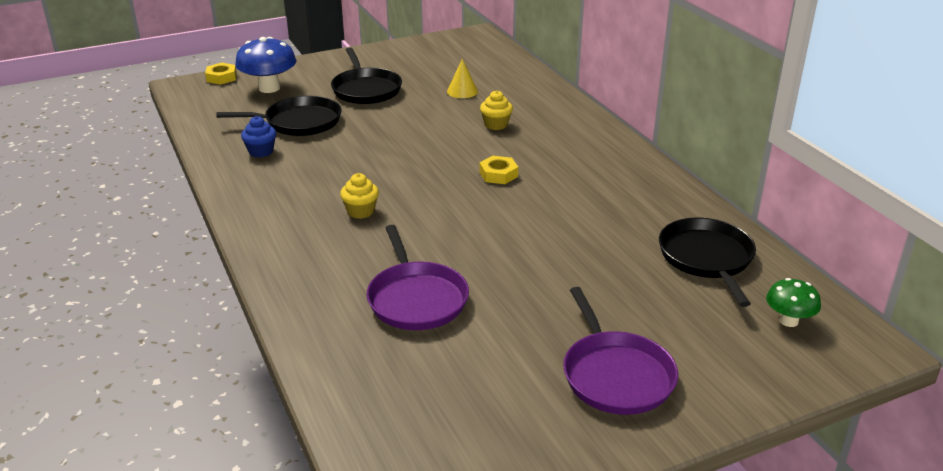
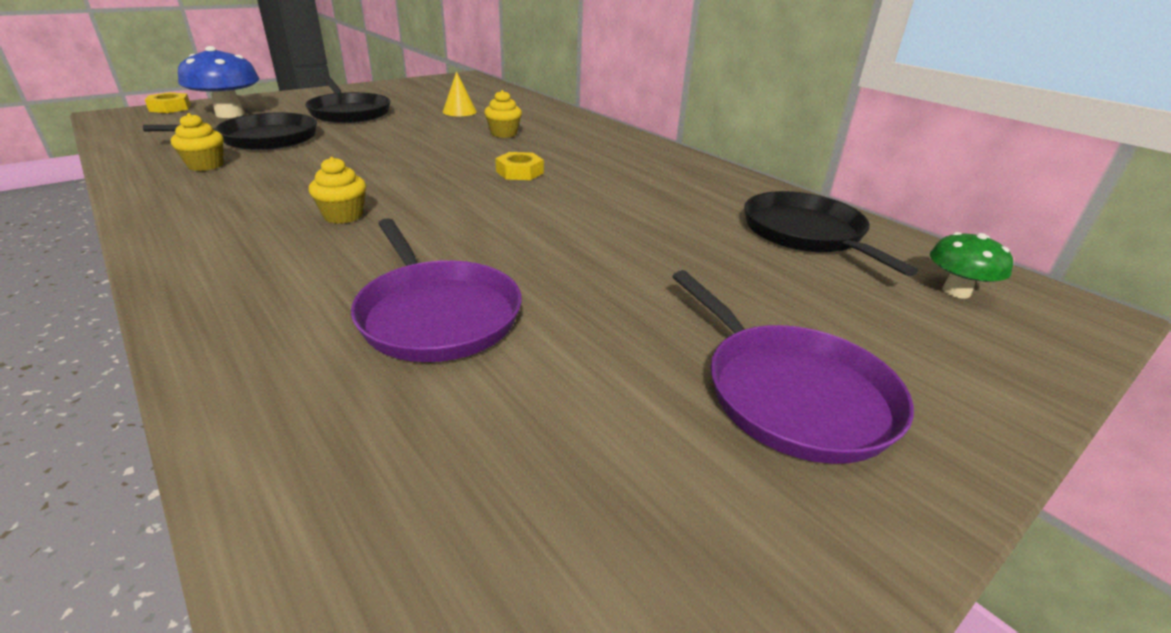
camera: 15 degrees left, 0 degrees up
(261, 151) = (206, 165): blue cupcake -> yellow cupcake

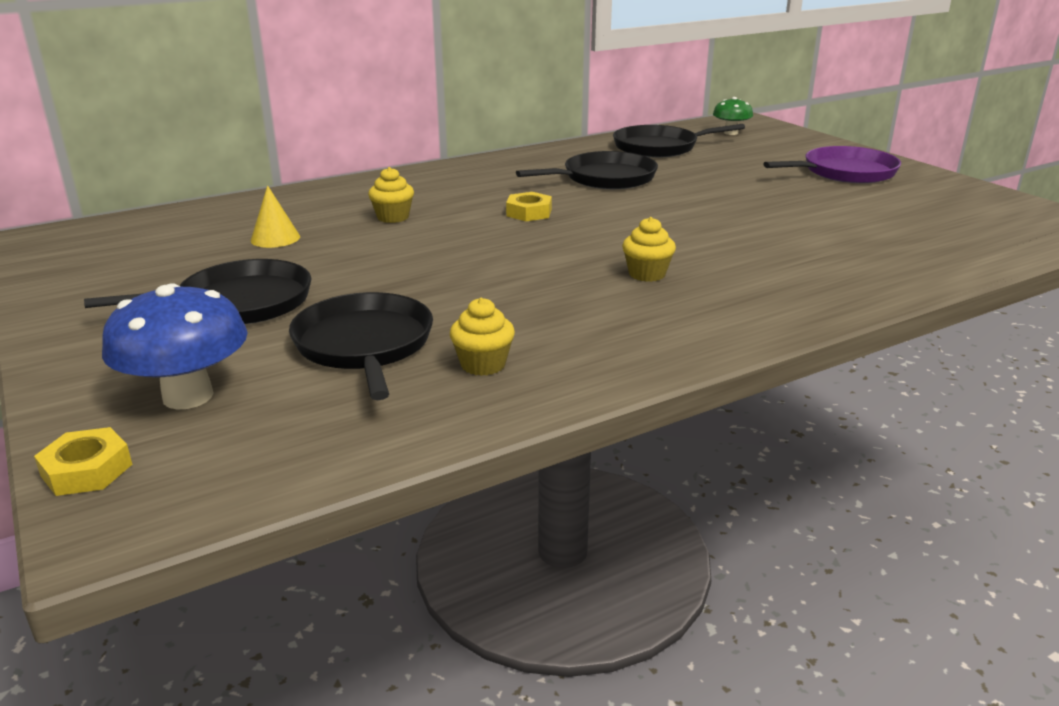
camera: 80 degrees left, 5 degrees down
(437, 314) = (807, 236): purple pan -> none
(644, 202) = (605, 178): none -> black pan

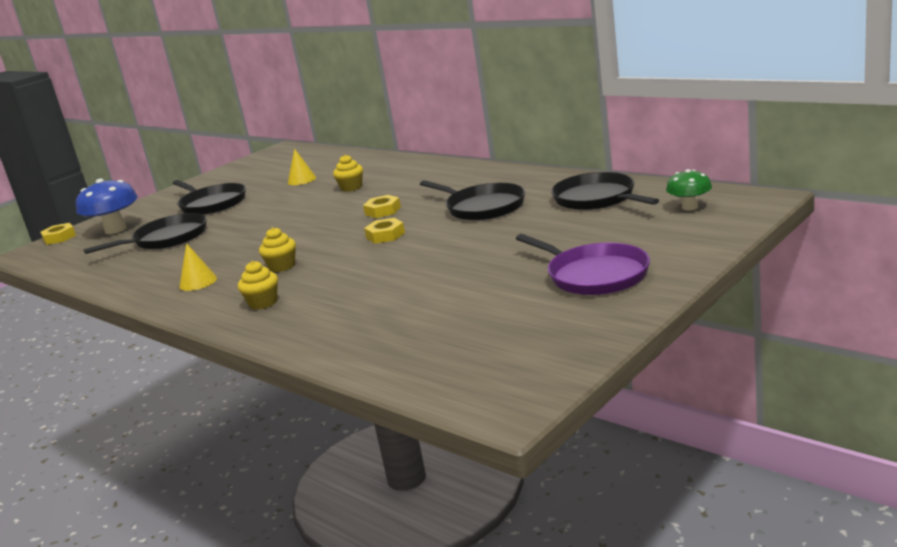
camera: 75 degrees right, 5 degrees down
(483, 364) = (148, 265): yellow cupcake -> yellow cupcake (263, 303)
(621, 220) = (385, 235): none -> yellow nut
(630, 327) = (198, 282): none -> yellow cone

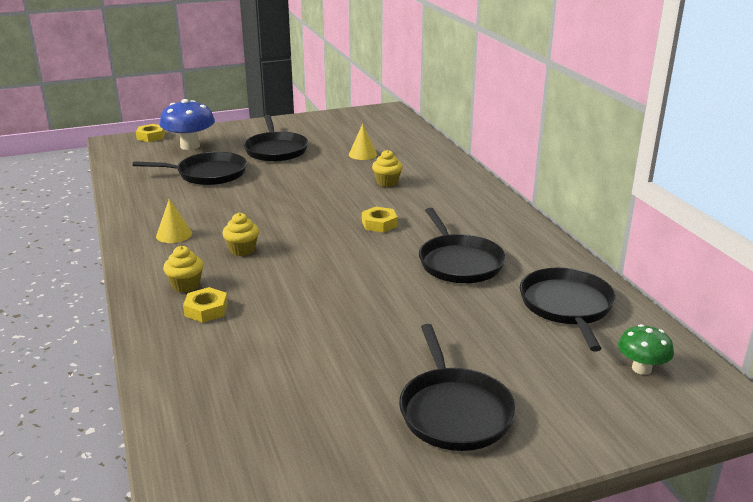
camera: 25 degrees right, 5 degrees up
(385, 235) = (349, 255): yellow nut -> yellow nut (206, 310)
(594, 275) = (454, 411): purple pan -> black pan

